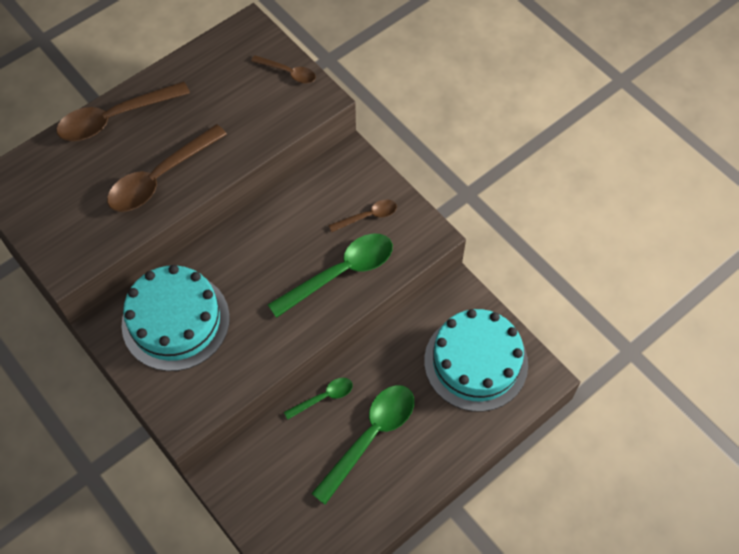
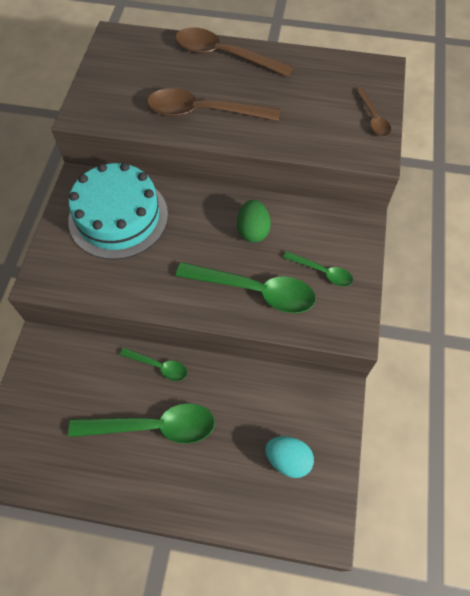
camera: 50 degrees right, 0 degrees up
(287, 234) = (253, 231): none -> green egg
(368, 216) = (322, 272): brown spoon -> green spoon
(476, 362) = (288, 460): turquoise cake -> turquoise egg

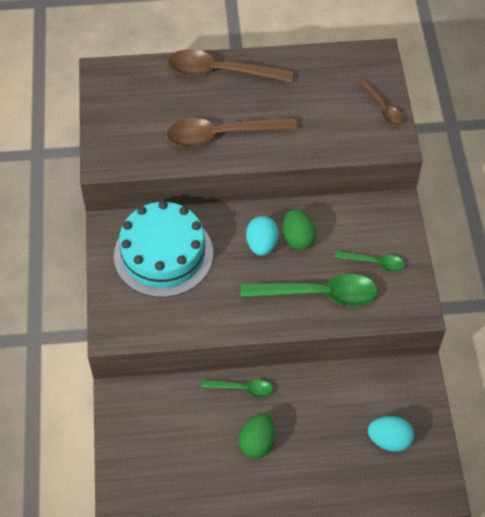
camera: 15 degrees left, 5 degrees down
(153, 426) = (257, 443): green spoon -> green egg
(215, 229) = (262, 244): none -> turquoise egg

